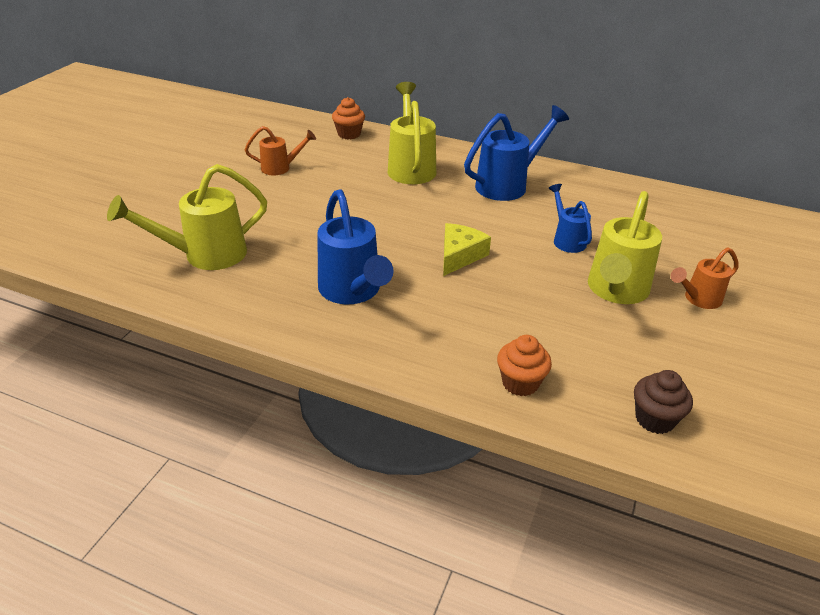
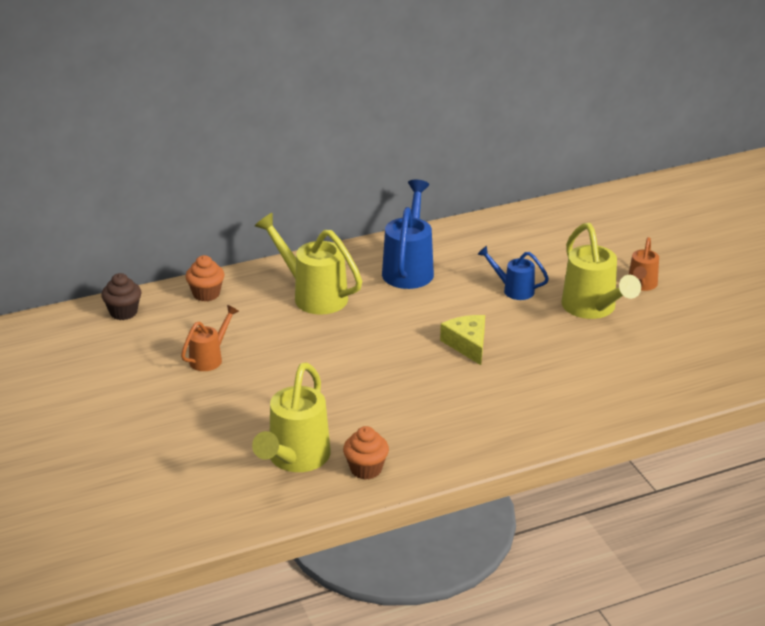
camera: 45 degrees left, 5 degrees down
(353, 292) = (445, 414): blue watering can -> none
(520, 383) = (626, 400): orange cupcake -> orange cupcake (366, 469)
(654, 419) = (713, 372): brown cupcake -> brown cupcake (123, 312)

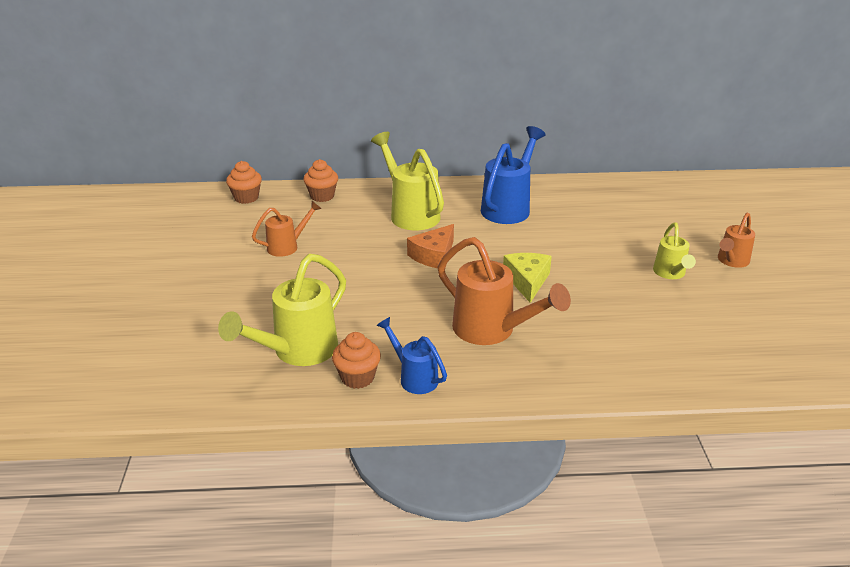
camera: 20 degrees right, 0 degrees up
(123, 312) = (246, 198): brown cupcake -> orange cupcake
(364, 337) = (434, 255): none -> orange cheese
(461, 399) = (492, 331): none -> orange watering can
(513, 290) = (597, 242): blue watering can -> blue watering can (414, 377)
(593, 309) = (670, 274): yellow watering can -> yellow watering can, size x0.57

